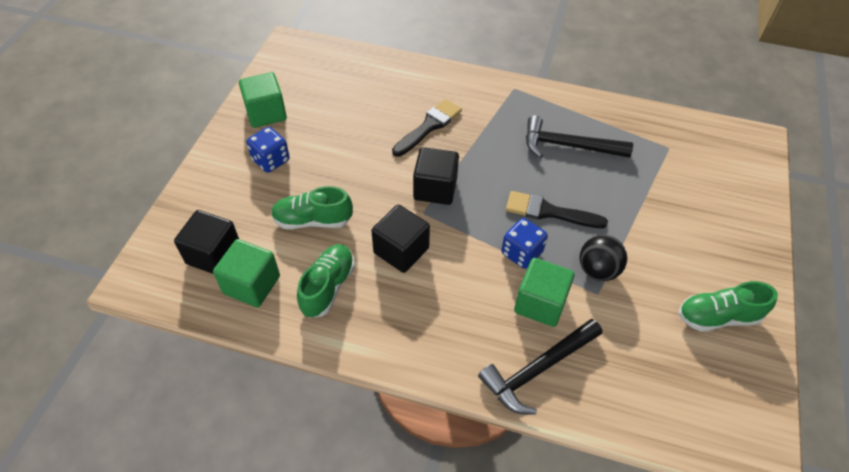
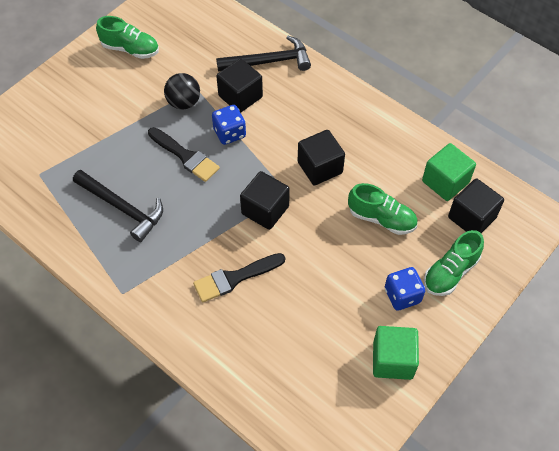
camera: 155 degrees left, 5 degrees up
(328, 287) = (387, 160): green shoe -> green shoe (450, 272)
(540, 303) = (240, 96): green cube -> black cube

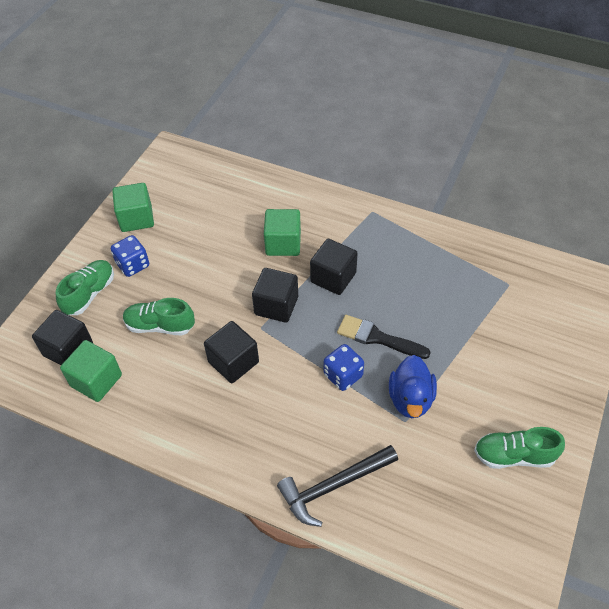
camera: 165 degrees right, 5 degrees down
(122, 208) = (411, 274): black hammer -> none
(183, 102) = (410, 399): black ball -> blue duck
(235, 278) = (283, 243): black brush -> green cube
(240, 96) = (349, 425): black cube -> black cube (333, 277)

